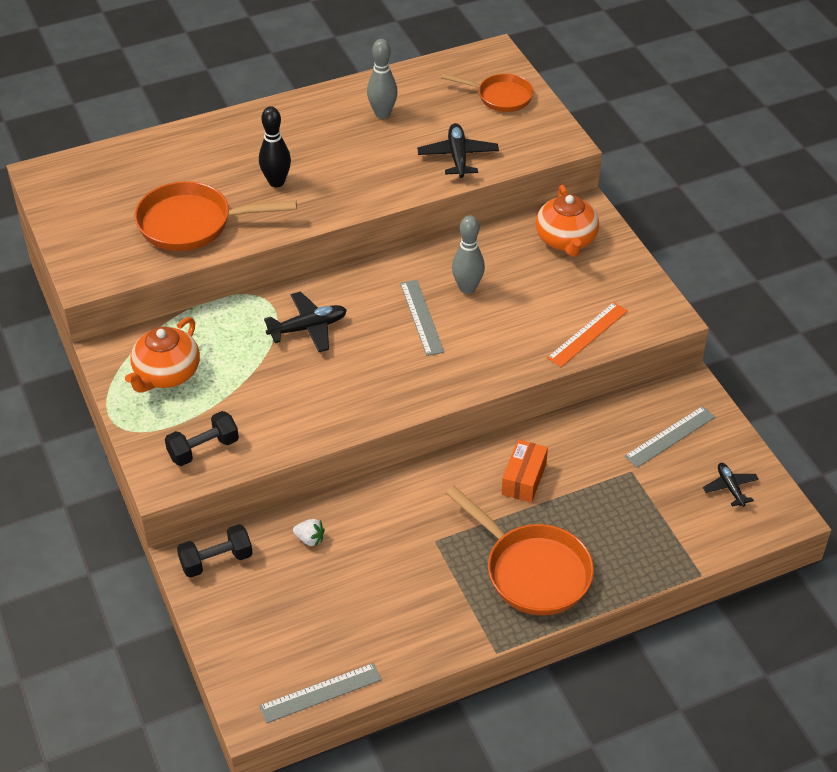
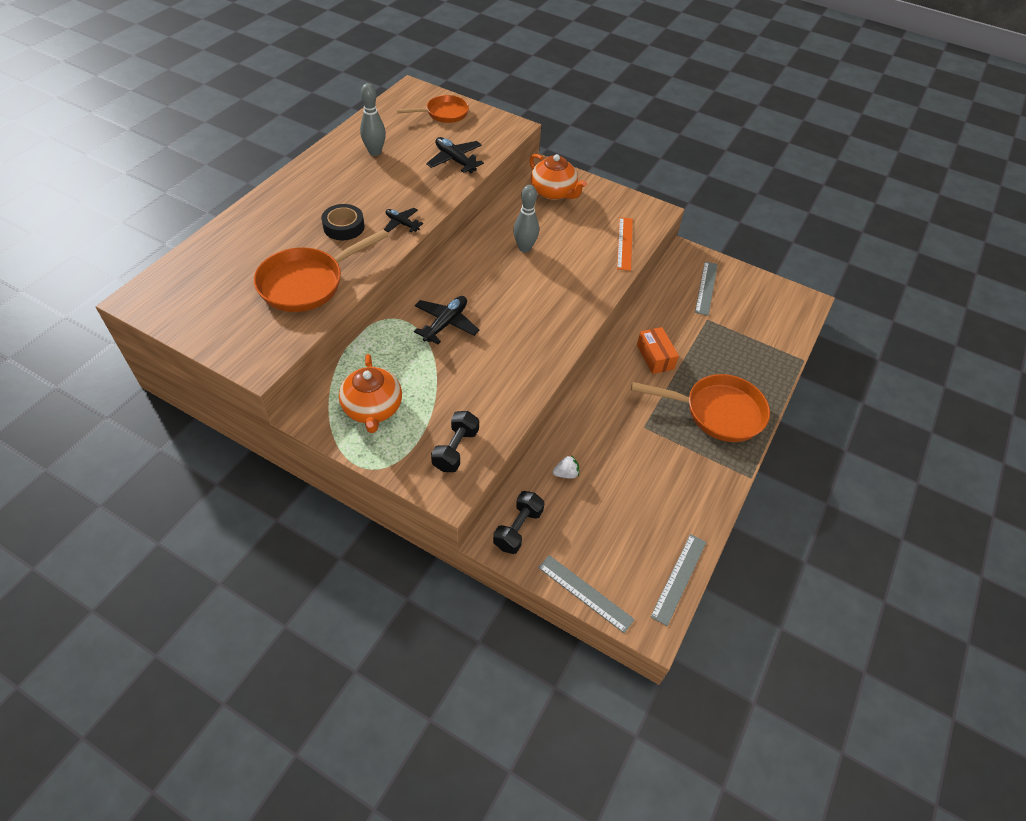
camera: 40 degrees left, 5 degrees up
(276, 182) = (344, 227): black bowling pin -> black tape
(421, 317) = (514, 280): grey ruler -> grey ruler (585, 593)
(730, 488) = (765, 301): black plane -> black plane (402, 223)

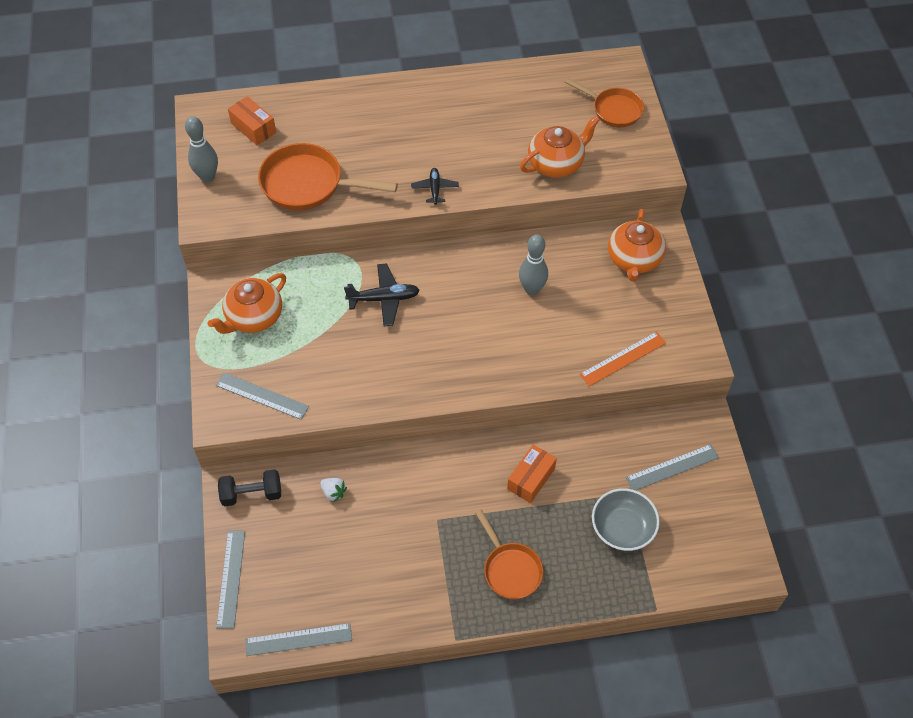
camera: 55 degrees right, 5 degrees up
(205, 280) = (253, 128): none -> orange box
(344, 227) = (391, 157): black tape -> none
(375, 152) = (504, 107): grey bowling pin -> grey bowling pin (207, 177)
(455, 160) = (556, 163): black plane -> orange teapot
(455, 449) = (262, 396): black dumbbell -> grey ruler
(717, 412) = (510, 569): orange pan -> orange pan, size x0.64
(731, 337) = (622, 527): none -> grey bowl

